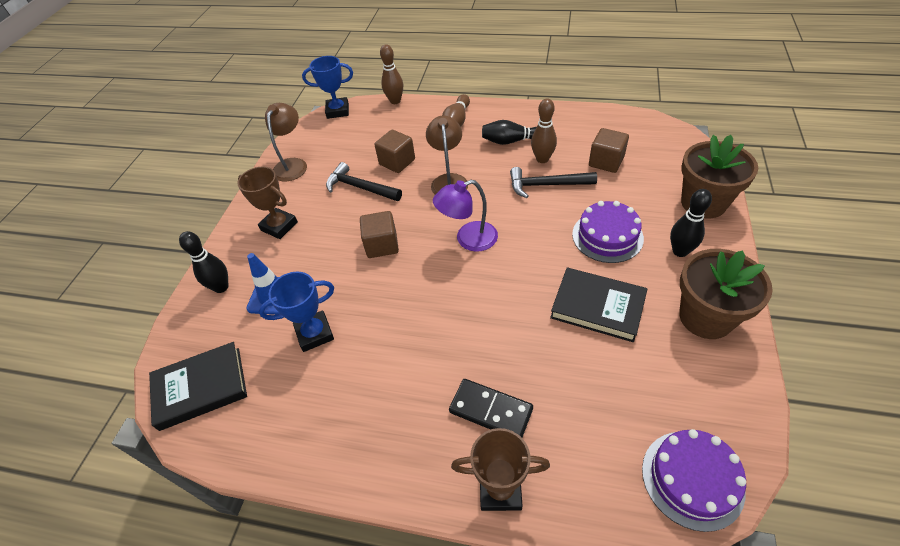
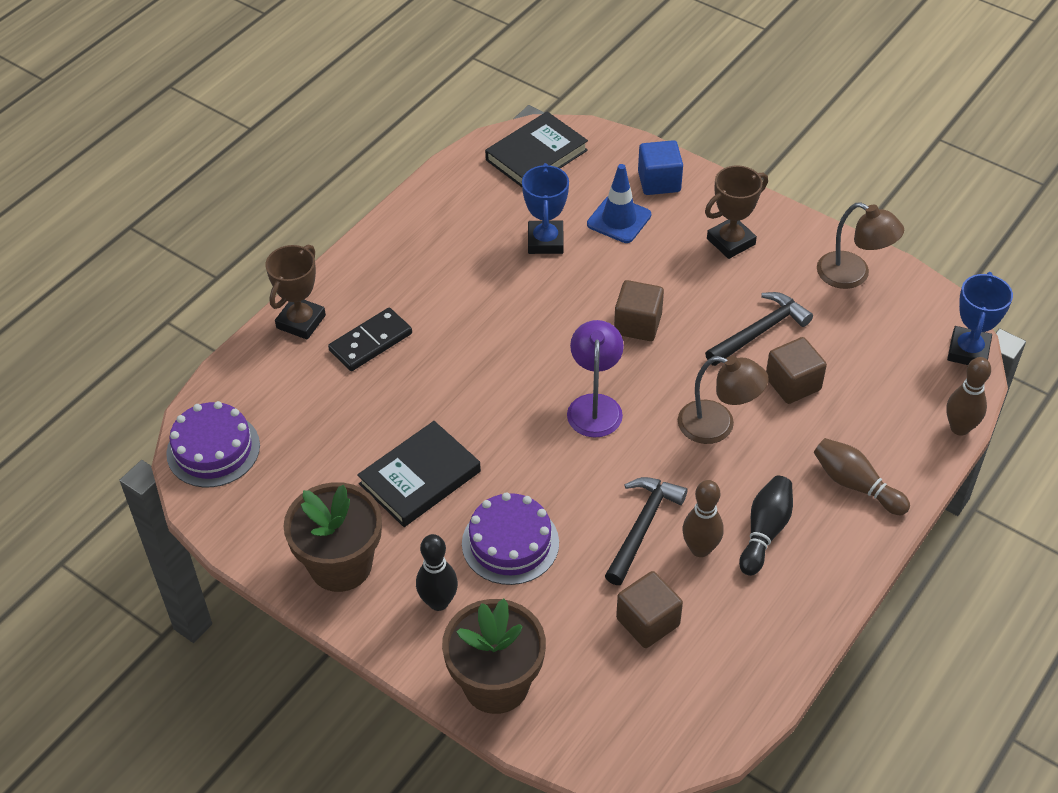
camera: 110 degrees right, 0 degrees up
(201, 388) = (536, 155): black book -> black book turned 45 degrees clockwise
(221, 287) = (659, 182): black bowling pin -> blue cube

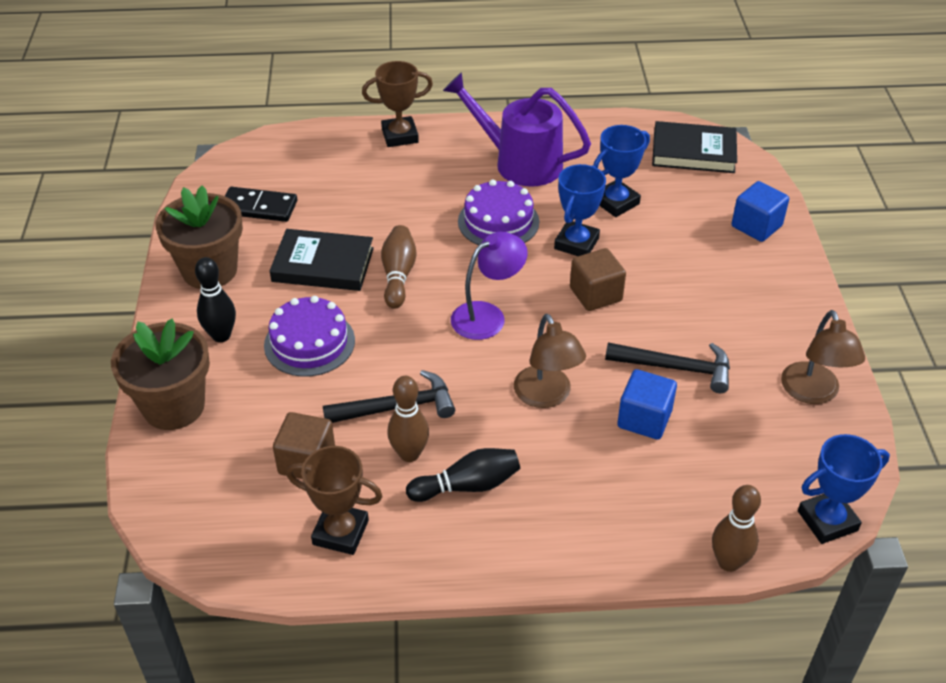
camera: 50 degrees right, 5 degrees down
(213, 449) = (251, 161): purple cake -> purple cake (498, 221)
(370, 342) = (418, 175): black domino -> black domino (259, 207)
(429, 267) = (519, 162): none -> purple watering can
(568, 297) = (576, 243): none -> blue trophy
(619, 220) = (688, 227): blue traffic cone -> none
(731, 241) = (749, 299): brown trophy -> brown trophy (340, 532)
(793, 384) = (644, 419): brown cube -> blue cube
(855, 485) = (581, 520): brown bowling pin -> brown bowling pin (398, 275)

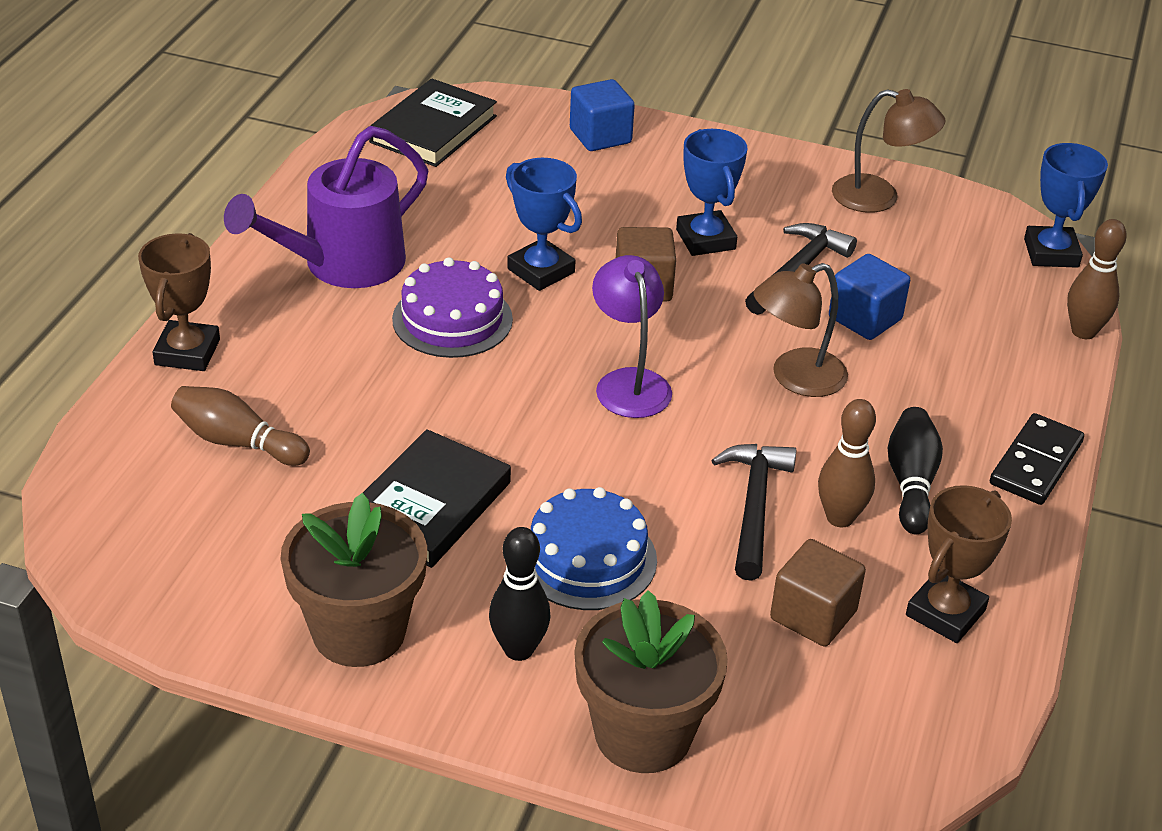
camera: 70 degrees left, 5 degrees down
(259, 207) = (242, 541): black domino -> black domino (1035, 463)
(309, 343) = (587, 559): purple cake -> blue cake
(398, 275) = (501, 438): brown bowling pin -> brown bowling pin (237, 442)
(546, 396) = (795, 378): brown lamp -> brown lamp turned 150 degrees clockwise
(616, 202) = (485, 216): blue trophy -> blue trophy (705, 239)

